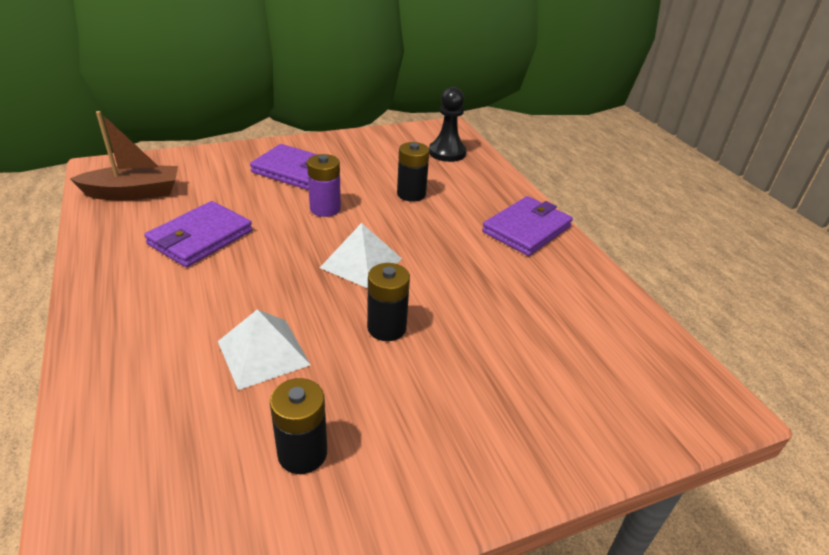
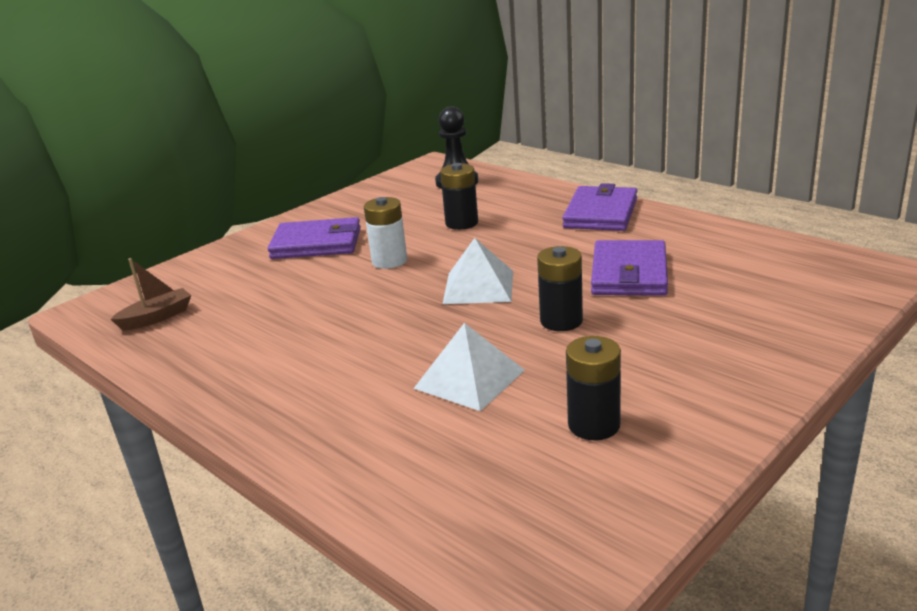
camera: 20 degrees left, 10 degrees down
(133, 193) = (157, 317): brown boat -> brown boat, size x0.63
(200, 238) = (287, 325): purple wallet -> purple wallet (629, 273)
(325, 209) = (389, 261): purple battery -> white battery

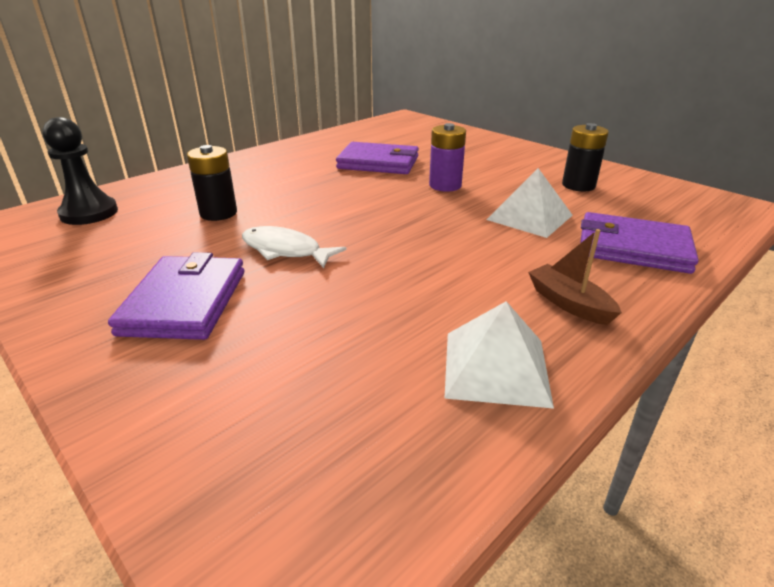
camera: 90 degrees left, 5 degrees up
(157, 317) = (360, 447): brown boat -> brown boat (569, 303)
(389, 261) = (285, 250): white battery -> white fish
(478, 287) = (373, 210): white pyramid -> white pyramid (496, 367)
(561, 321) = (445, 185): black battery -> purple battery
(601, 213) = (259, 162): purple wallet -> purple wallet (632, 248)

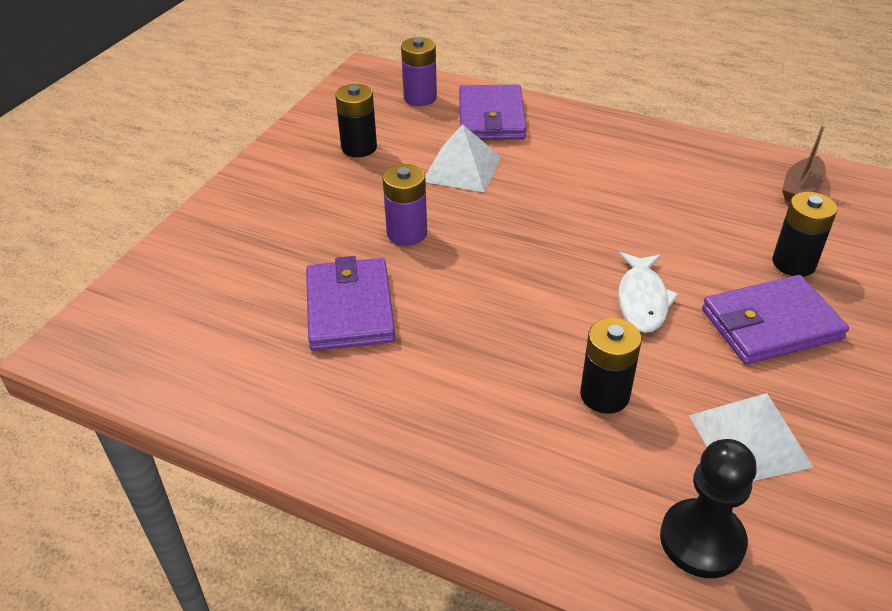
camera: 110 degrees left, 10 degrees up
(238, 357) = (793, 263): none -> black battery
(496, 367) = (698, 160): white pyramid -> white pyramid (749, 440)
(569, 303) = (601, 140): brown boat -> brown boat (801, 189)
(678, 220) = (420, 98): none -> purple battery

